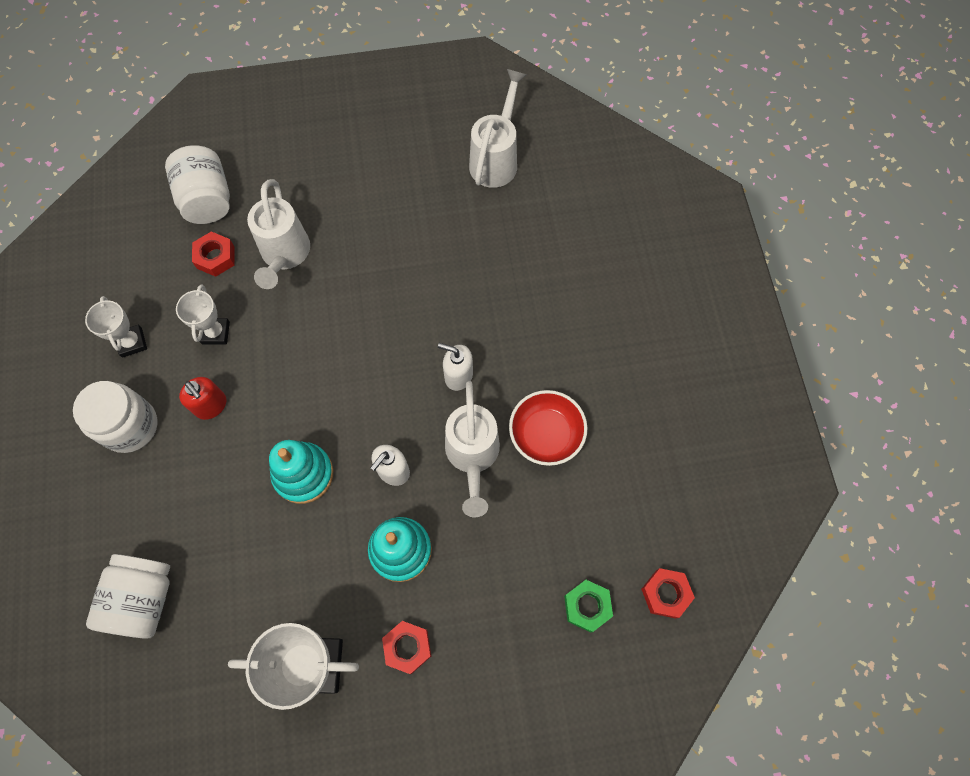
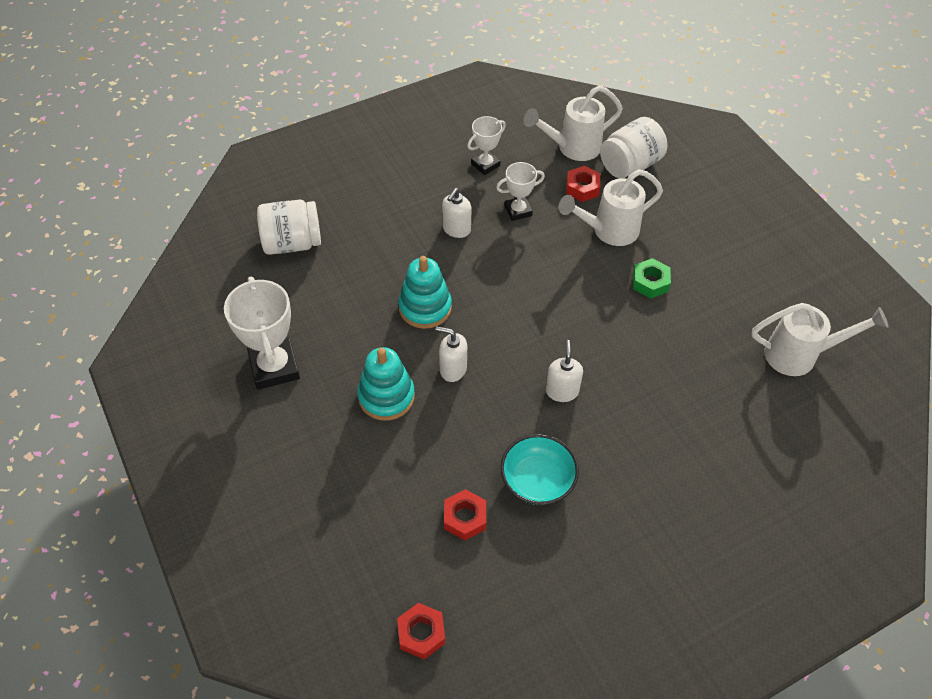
camera: 70 degrees right, 15 degrees down
(130, 426) = (419, 188): white jar -> none
(211, 406) = (456, 229): red soap dispenser -> white soap dispenser
(407, 647) = (307, 427): red nut -> red nut (465, 518)
(472, 456) = (490, 425): white watering can -> white watering can (572, 148)
(546, 434) = (537, 480): red bowl -> turquoise bowl
(587, 606) = (386, 563): green nut -> green nut (650, 282)

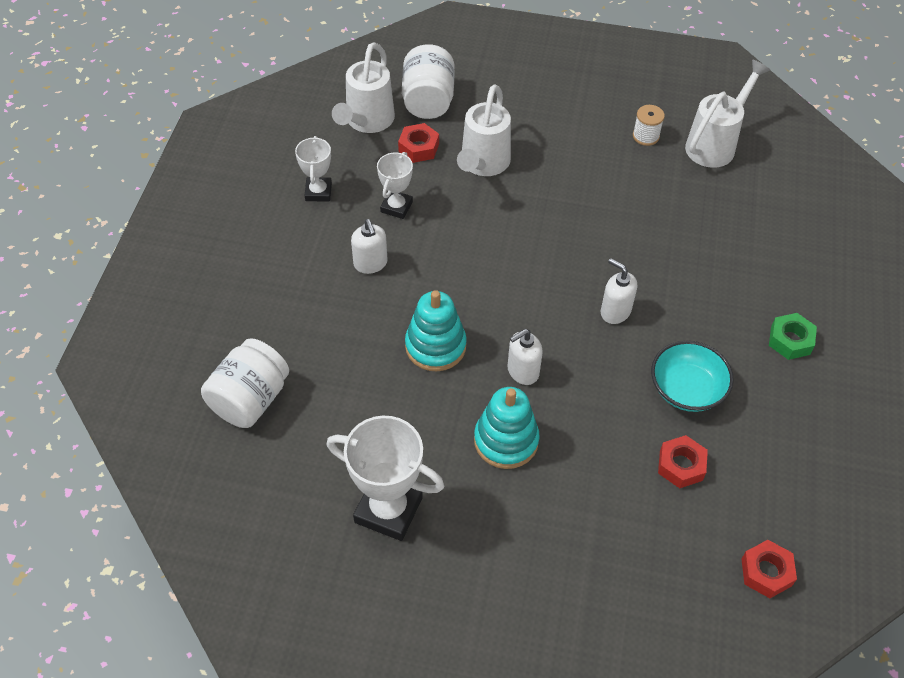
camera: 50 degrees left, 0 degrees up
(650, 282) = (562, 177): green nut -> green nut (790, 340)
(752, 306) = (646, 136): none -> white spool

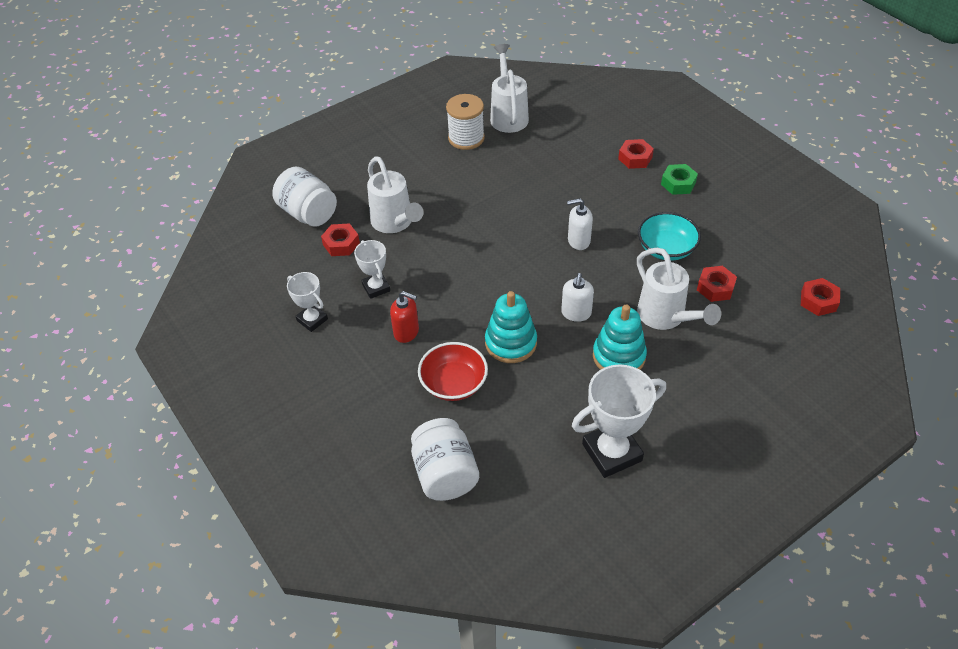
camera: 45 degrees left, 5 degrees down
(349, 337) = (453, 383): none -> red bowl
(367, 122) = (285, 255): white watering can -> white watering can (666, 317)
(370, 263) = (406, 332): white soap dispenser -> red soap dispenser
(646, 136) = (466, 138): white spool -> white spool, size x1.68
(782, 281) = (635, 158): none -> red nut

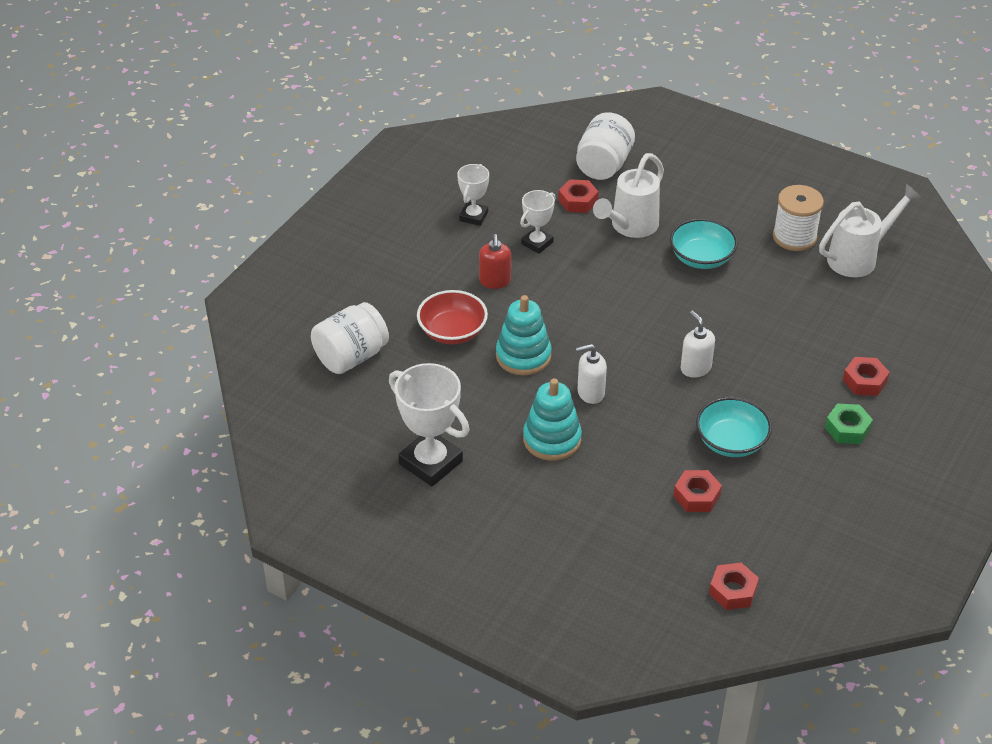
camera: 65 degrees right, 5 degrees down
(458, 195) = (701, 258): none -> turquoise bowl
(666, 317) = (627, 464): white watering can -> none

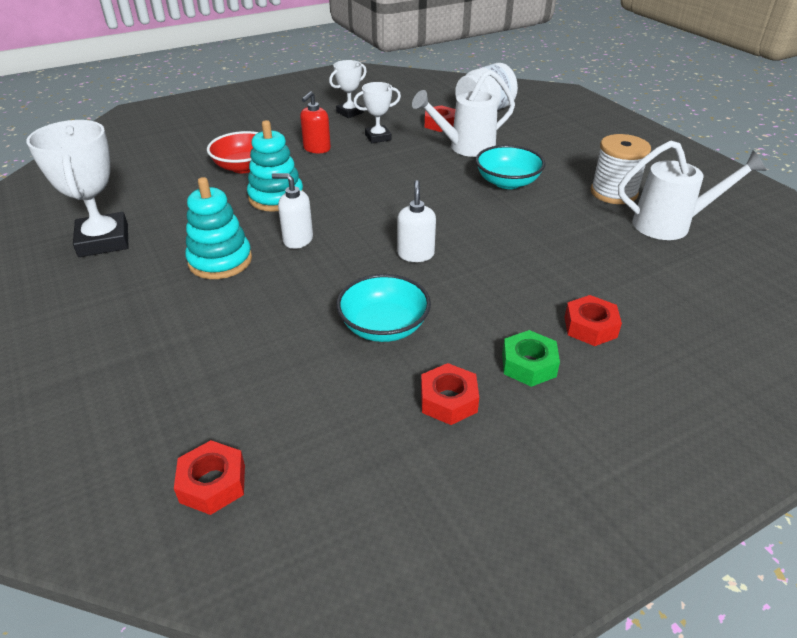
camera: 30 degrees right, 5 degrees down
(351, 357) = (153, 159): white jar -> none
(696, 496) = (292, 362): red nut -> red nut (448, 400)

